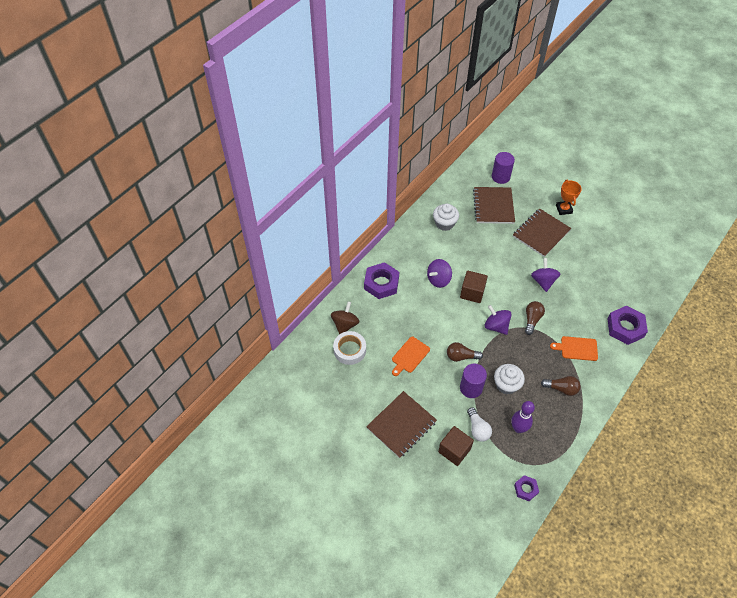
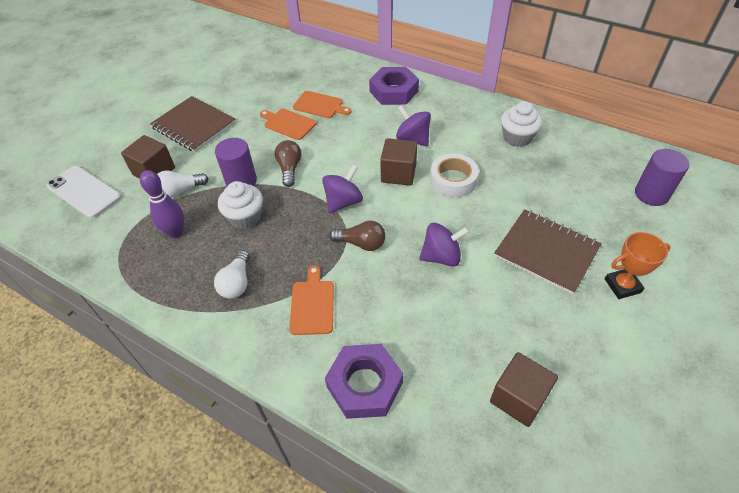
camera: 85 degrees right, 5 degrees down
(345, 324) = (328, 71): brown spinning top -> none
(349, 350) = (294, 78): white tape -> white tape (453, 180)
(390, 333) = (320, 105): none -> orange cutting board
(473, 501) = (84, 192): none -> white phone
(493, 206) = (578, 188): brown notebook -> none
(525, 489) = (86, 243): purple nut -> none
(561, 388) = (237, 283): brown light bulb -> white light bulb
(628, 266) = (518, 398): none -> brown cube

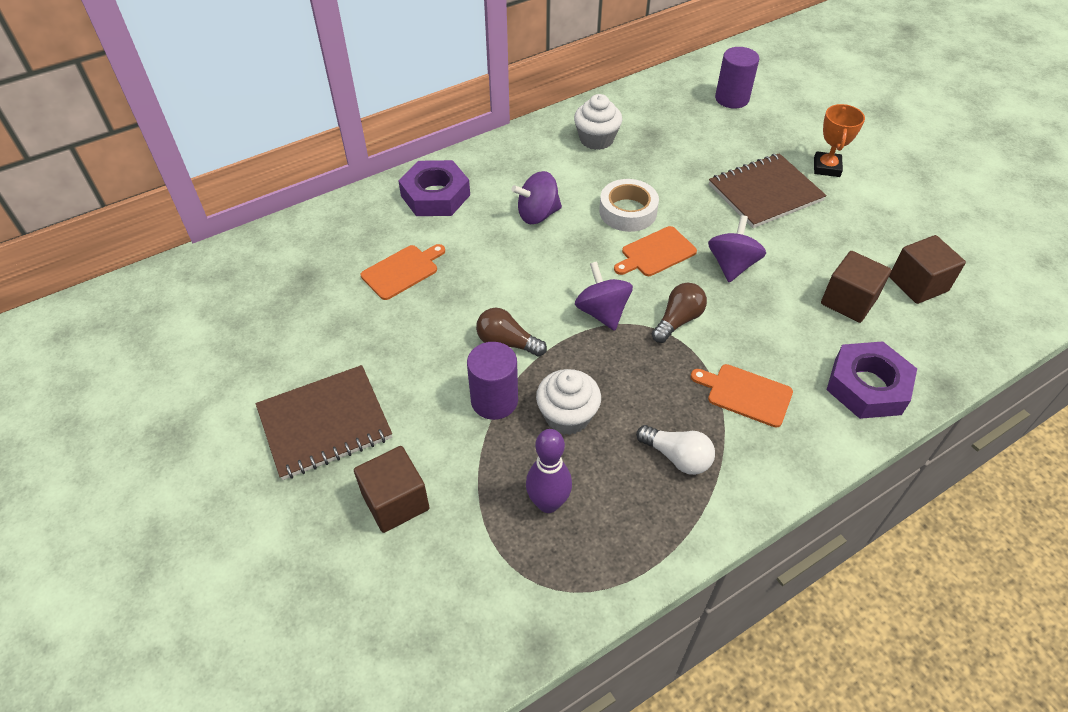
camera: 65 degrees left, 0 degrees up
(84, 192) = (373, 614): white phone -> none
(180, 191) = (465, 477): white light bulb -> none
(288, 124) = (413, 315): orange cutting board -> orange cutting board (656, 253)
(398, 173) = (587, 248): brown cube -> brown cube (848, 301)

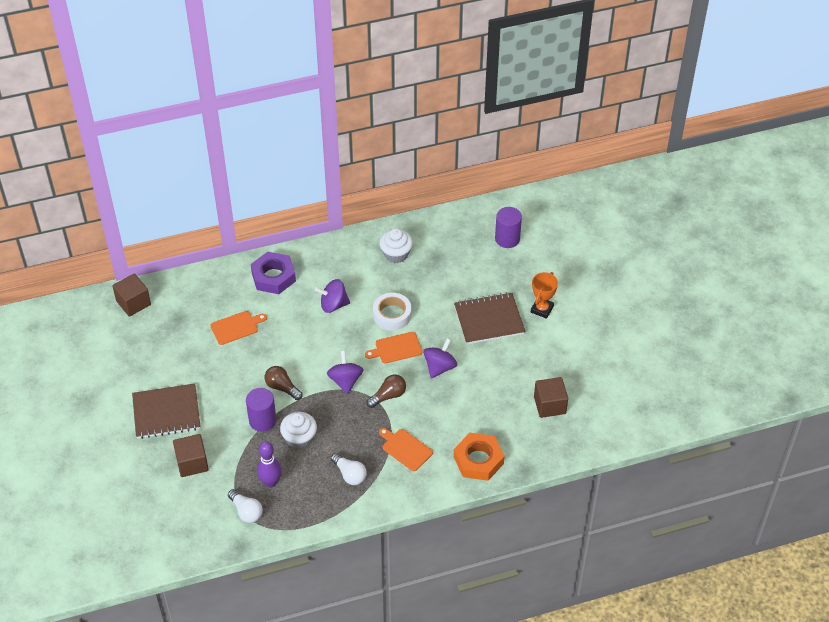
camera: 15 degrees right, 0 degrees up
(525, 569) = (246, 511): none -> white light bulb
(848, 301) = (499, 406): brown cube -> brown cube (133, 303)
(867, 386) = (478, 460): purple nut -> orange nut

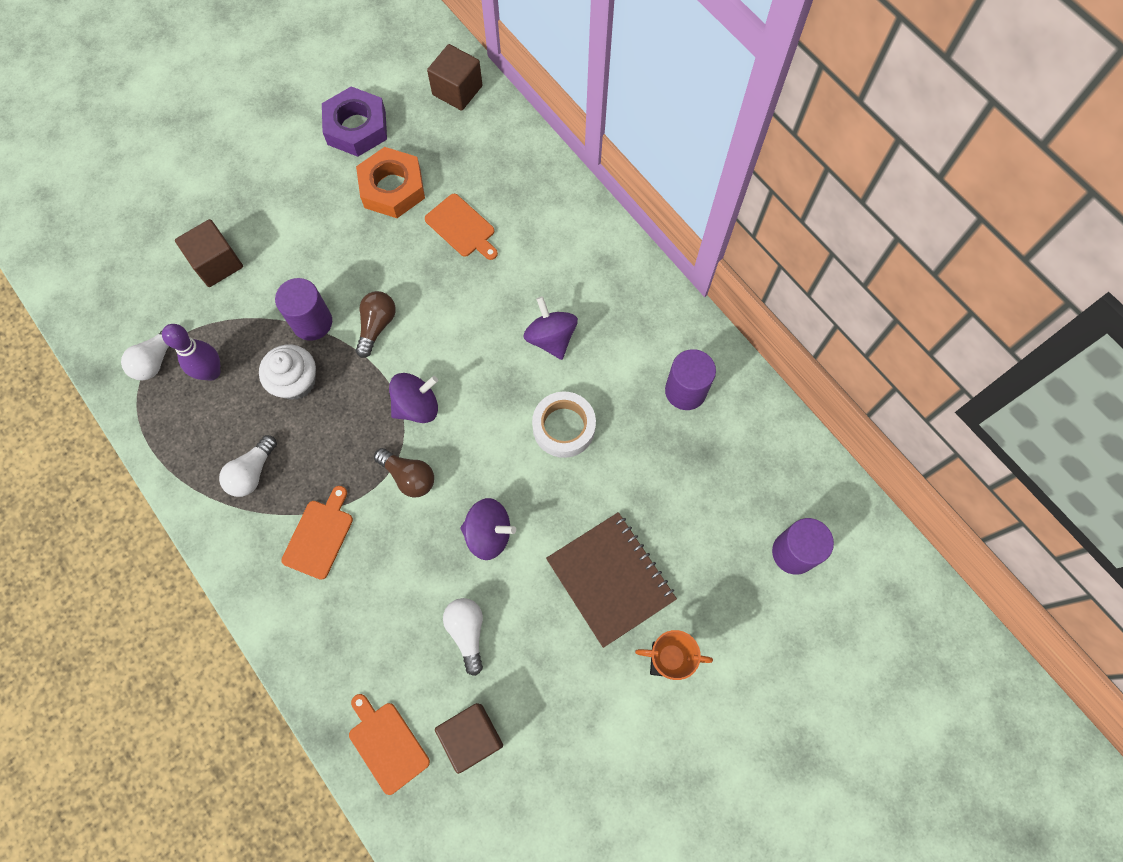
camera: 70 degrees right, 20 degrees up
(166, 412) = (290, 201): brown notebook -> none
(273, 277) = (571, 239): purple nut -> purple nut (356, 127)
(396, 254) = (685, 391): white cupcake -> purple cylinder
(396, 348) = (502, 456): orange cutting board -> orange cutting board (387, 744)
(478, 460) = (329, 654): orange nut -> orange nut (392, 188)
(492, 392) = (467, 632): none -> white light bulb

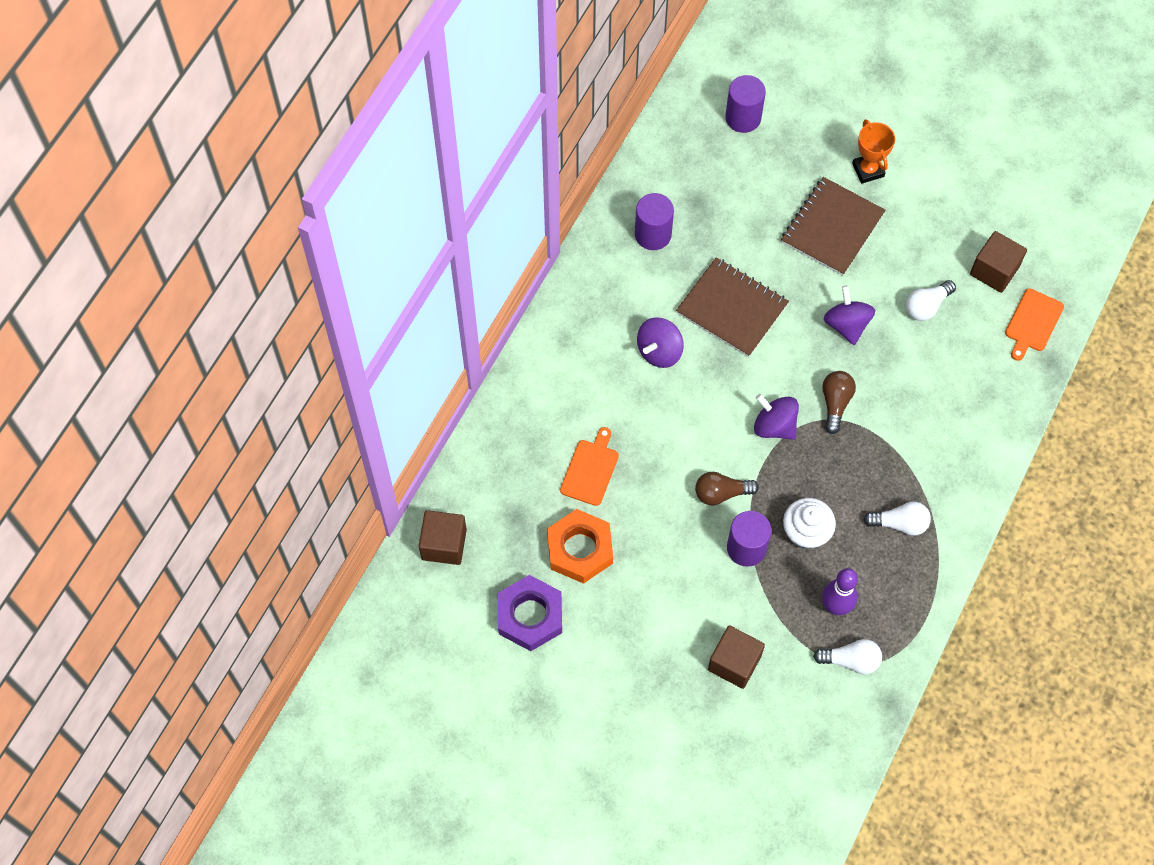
camera: 115 degrees left, 5 degrees down
(319, 536) = (919, 445): orange cutting board -> none
(564, 427) = (732, 309): white tape -> brown notebook

